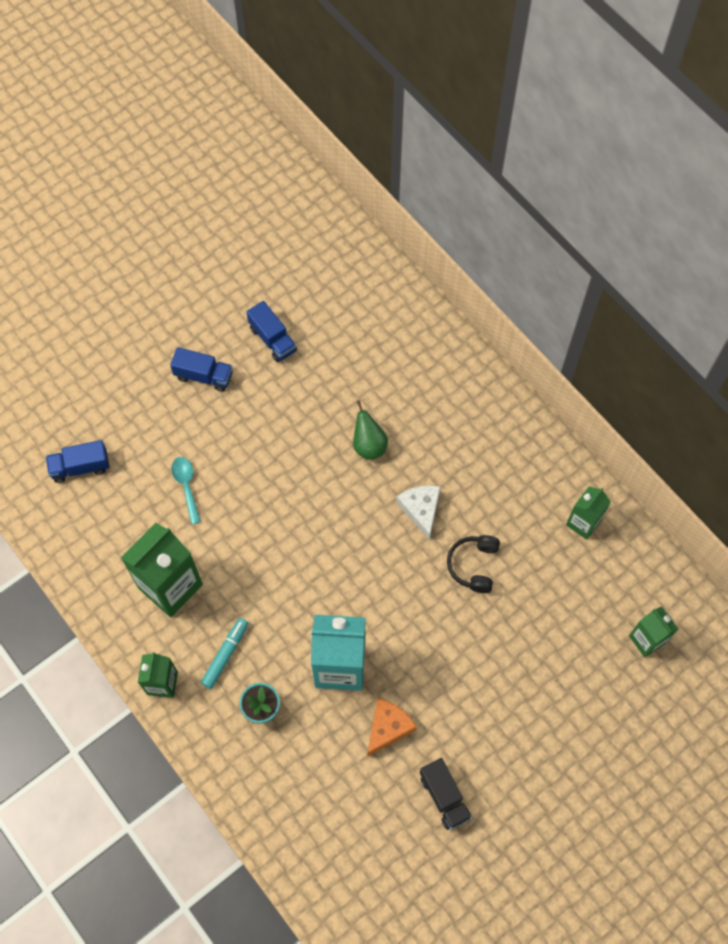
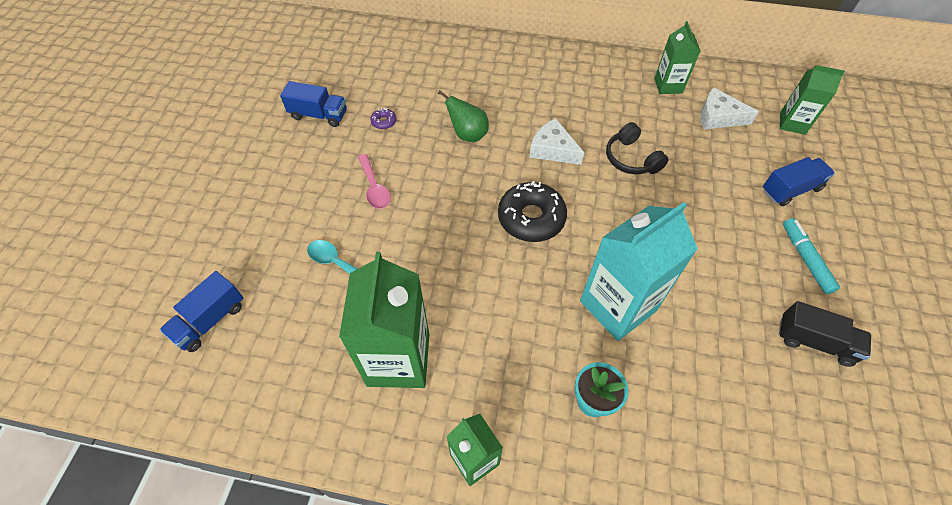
camera: 40 degrees left, 10 degrees down
(204, 376) = (279, 173): blue truck -> blue truck (790, 190)
(225, 655) = (510, 379): turquoise marker -> turquoise marker (805, 259)
(260, 441) = (374, 187): none -> pink spoon
(316, 383) = (384, 122): none -> purple donut
(347, 555) = (531, 218): none -> black donut
(388, 727) = (709, 323): orange cheese -> none
(590, 585) = (718, 117): none -> white cheese

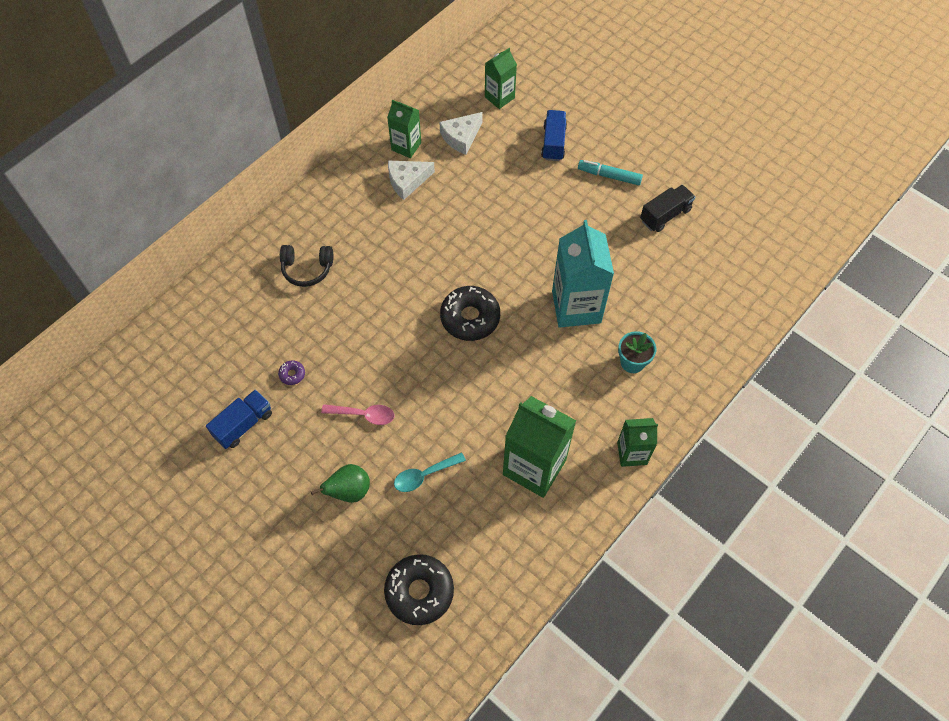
camera: 60 degrees left, 5 degrees up
(210, 320) = (419, 591): blue truck -> black donut
(468, 135) = (355, 317): green pear -> green pear (349, 491)
(552, 149) = (414, 265): white cheese -> white cheese (407, 181)
(631, 159) = (460, 219): black headphones -> black headphones (307, 269)

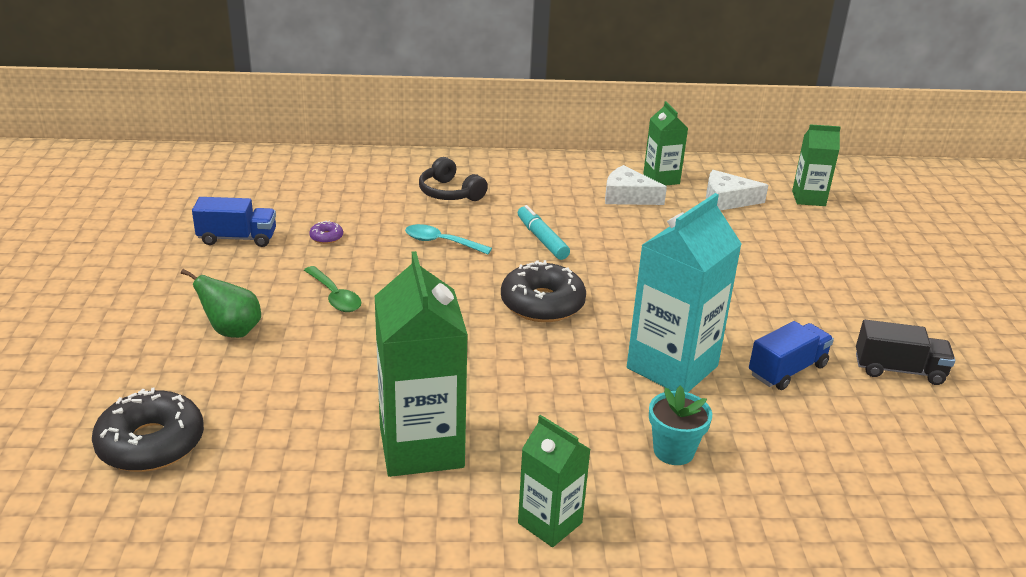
camera: 45 degrees right, 30 degrees down
(364, 415) = (335, 296): pink spoon -> green spoon
(424, 475) = (310, 370): turquoise spoon -> turquoise spoon (441, 242)
(553, 143) = (827, 251): blue truck -> blue truck (787, 370)
(609, 176) = (864, 305): turquoise marker -> turquoise marker (542, 239)

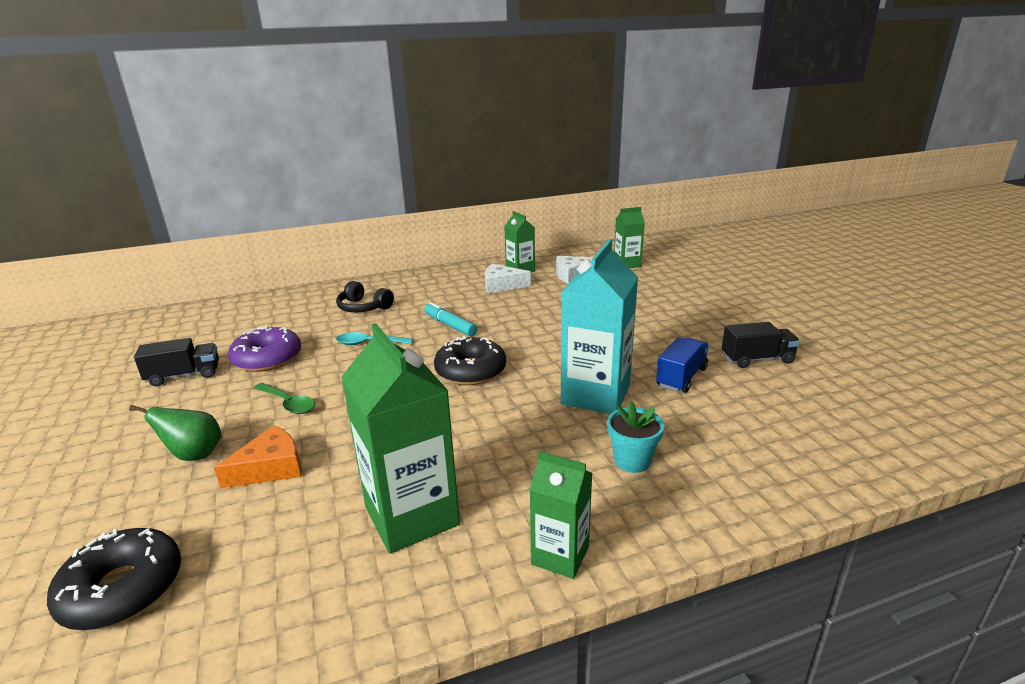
camera: 15 degrees left, 5 degrees down
(237, 238) = (184, 375): blue truck -> black truck
(301, 363) = (270, 468): none -> orange cheese
(326, 237) = (267, 358): purple donut -> purple donut, size x2.34

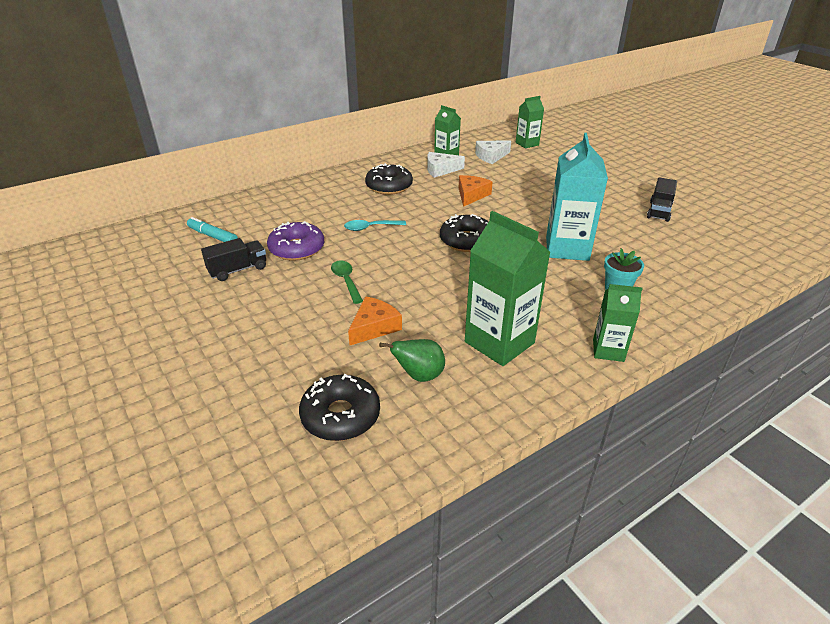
camera: 15 degrees left, 10 degrees up
(194, 455) = (307, 326): green pear -> green pear (419, 376)
(288, 403) = (346, 281): green spoon -> green spoon turned 135 degrees counterclockwise
(363, 307) = (341, 199): black headphones -> none
(428, 299) = (389, 186): none -> black donut
(450, 325) = (424, 207): turquoise marker -> turquoise marker (213, 236)
(517, 317) = (471, 195): none -> orange cheese
(681, 377) = (616, 229): blue truck -> none
(757, 359) = (659, 211): black truck -> black truck turned 135 degrees clockwise

